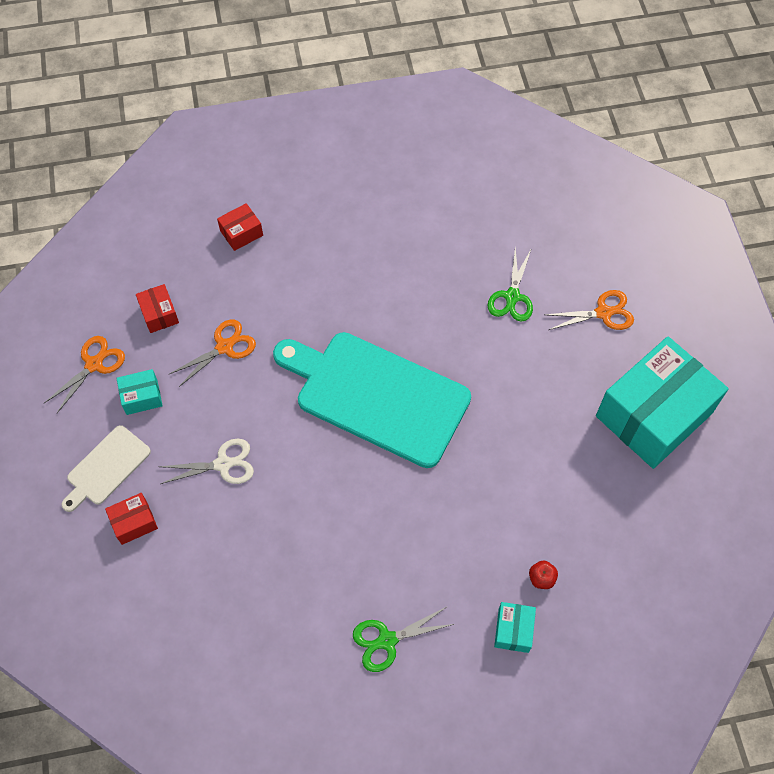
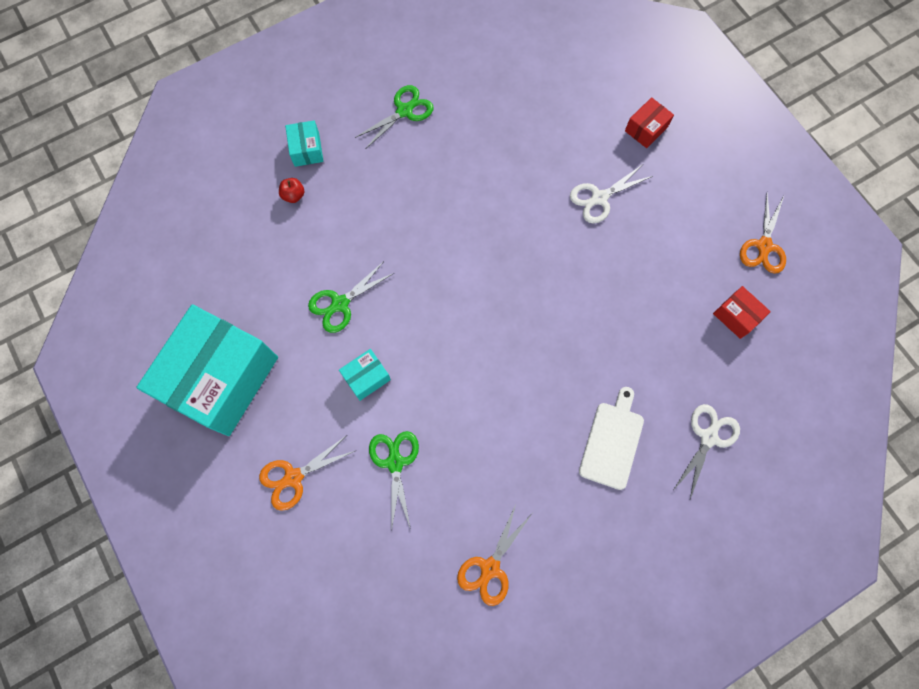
camera: 160 degrees right, 10 degrees up
(106, 467) = (695, 162): white cutting board -> white cutting board (612, 441)
(142, 397) = (703, 231): turquoise box -> turquoise box (366, 377)
(224, 347) = (656, 305): orange scissors -> orange scissors (490, 568)
(241, 233) = (708, 437): red box -> white scissors
(376, 395) = (492, 306): turquoise cutting board -> none
(522, 446) = (340, 304): none -> green scissors

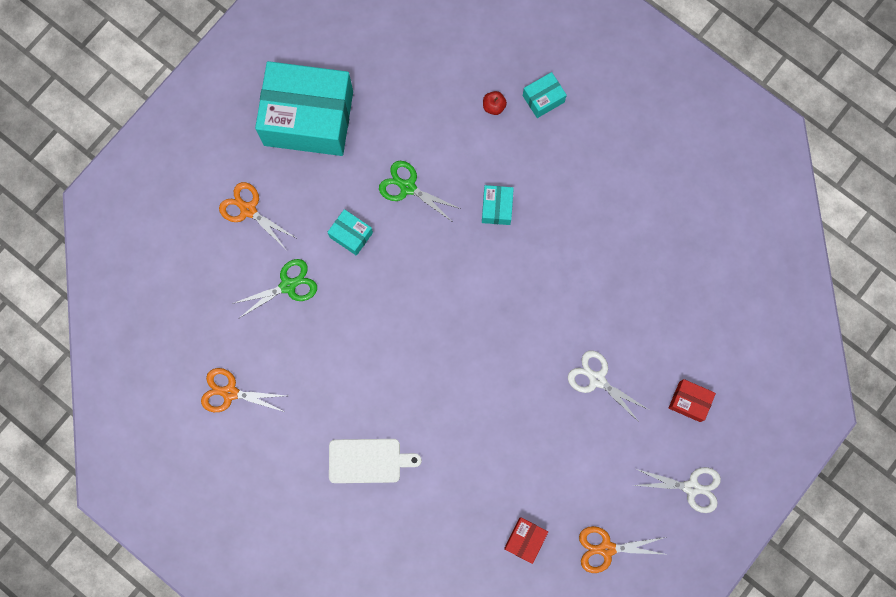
camera: 70 degrees right, 5 degrees up
(397, 228) = (497, 208): none -> turquoise box
(404, 111) = (618, 169): green scissors -> none
(708, 437) = (401, 543): white scissors -> white scissors (691, 487)

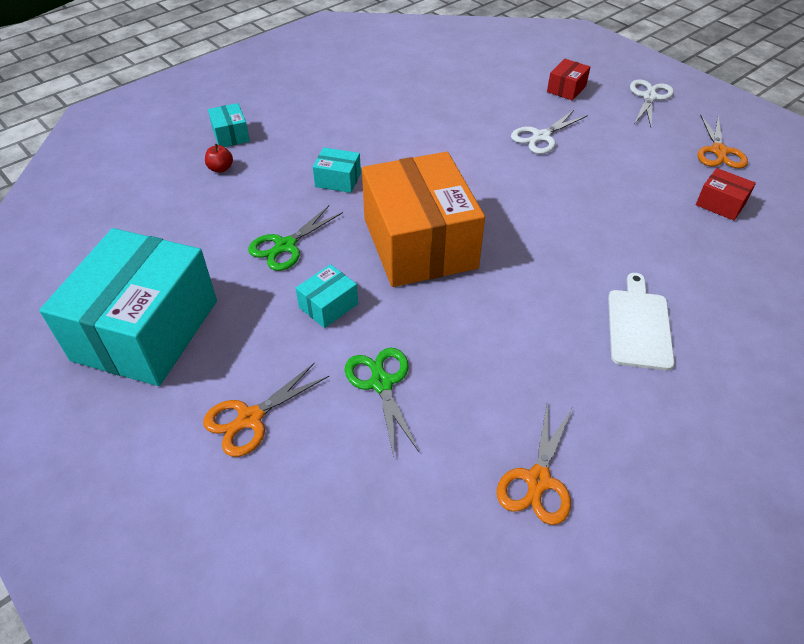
camera: 80 degrees left, 30 degrees down
(429, 289) = (419, 243): none -> orange box

